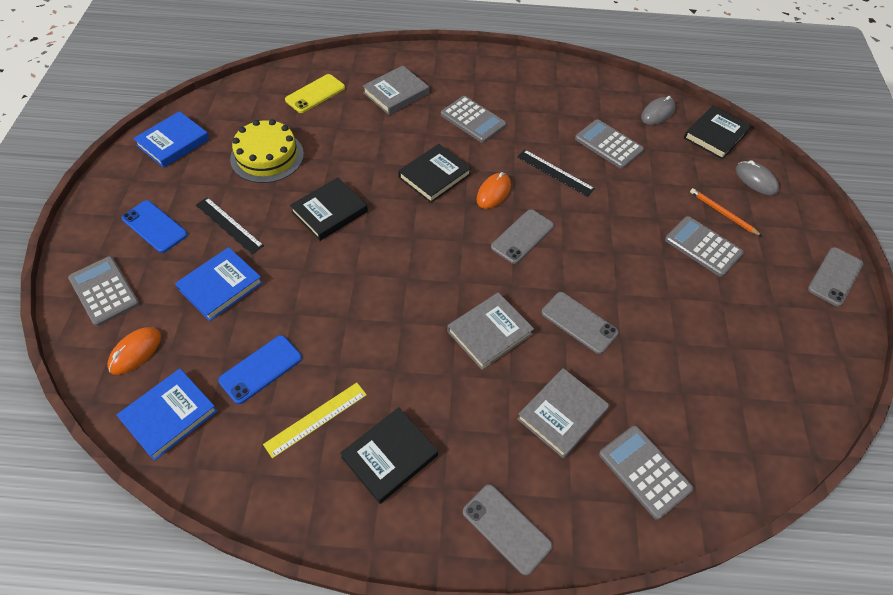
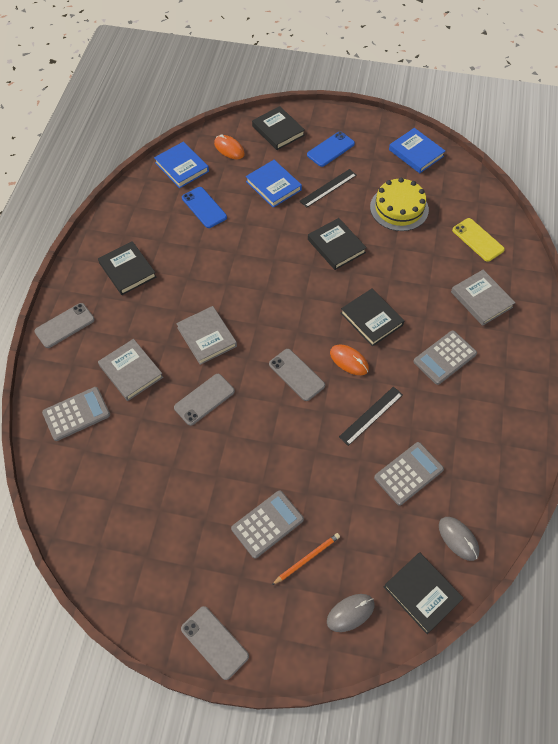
camera: 100 degrees right, 5 degrees up
(104, 291) = (278, 130): grey calculator -> black book
(316, 419) = (162, 234): yellow ruler -> none

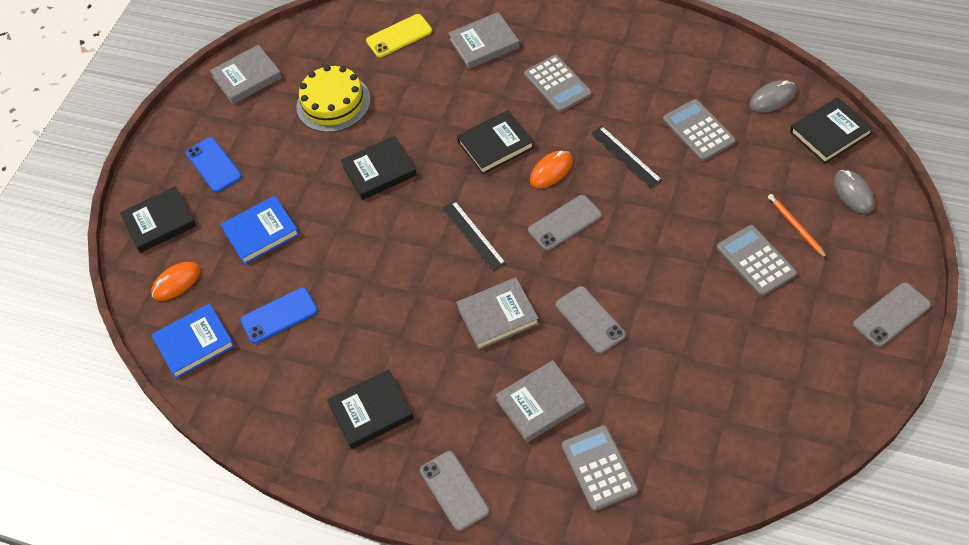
camera: 75 degrees left, 5 degrees down
(328, 188) = (281, 172): black ruler -> black ruler (473, 235)
(416, 153) = (247, 77): blue book -> grey book

